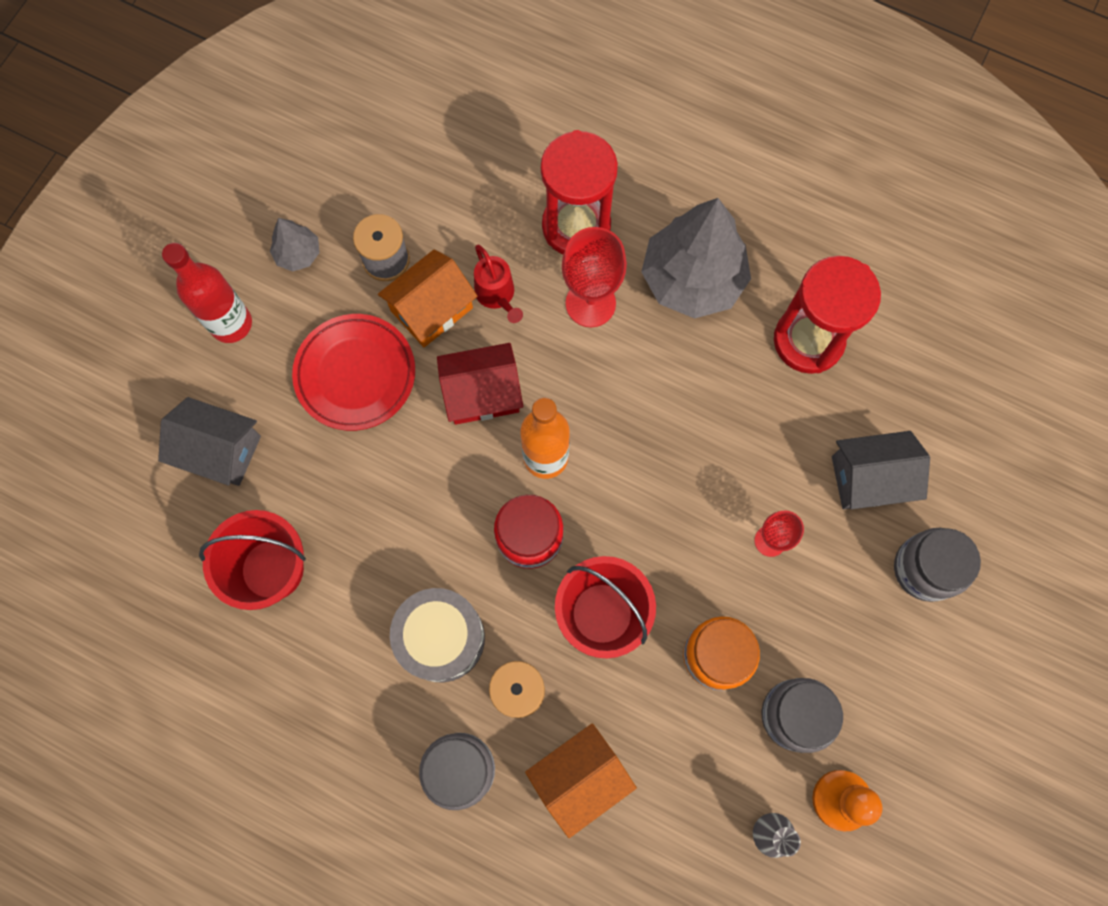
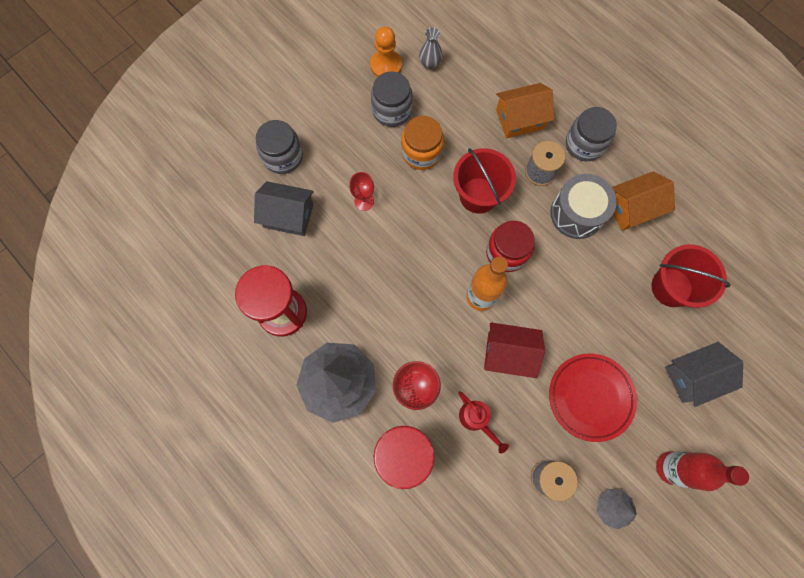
camera: 160 degrees left, 0 degrees up
(220, 450) = (693, 376): grey house -> grey house turned 60 degrees counterclockwise
(432, 309) = (525, 426): orange house -> orange house (632, 208)
(497, 296) = (477, 420): red watering can -> red watering can turned 150 degrees clockwise

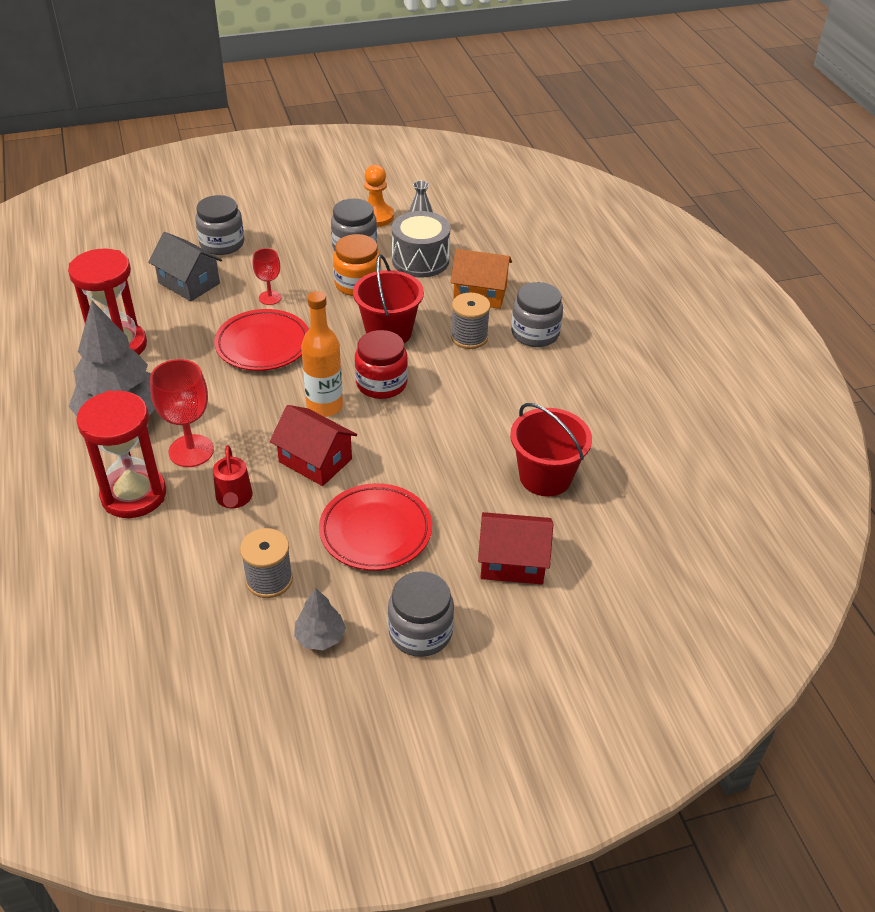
camera: 25 degrees right, 30 degrees down
(393, 256) = (263, 345): none -> red plate
(576, 213) = (483, 381): grey drum -> grey drum (420, 260)
(632, 208) = (550, 398): orange house -> none
(671, 467) = (420, 632): red bottle -> grey jar
(693, 376) = (512, 562): grey house -> red house

